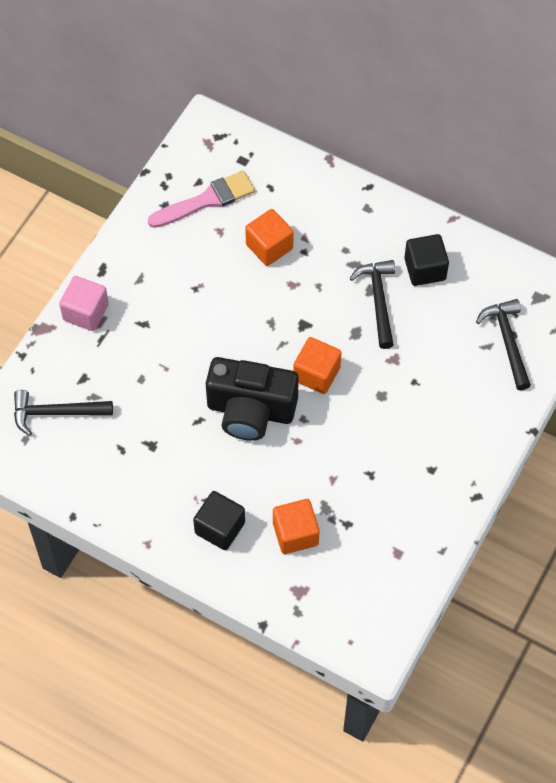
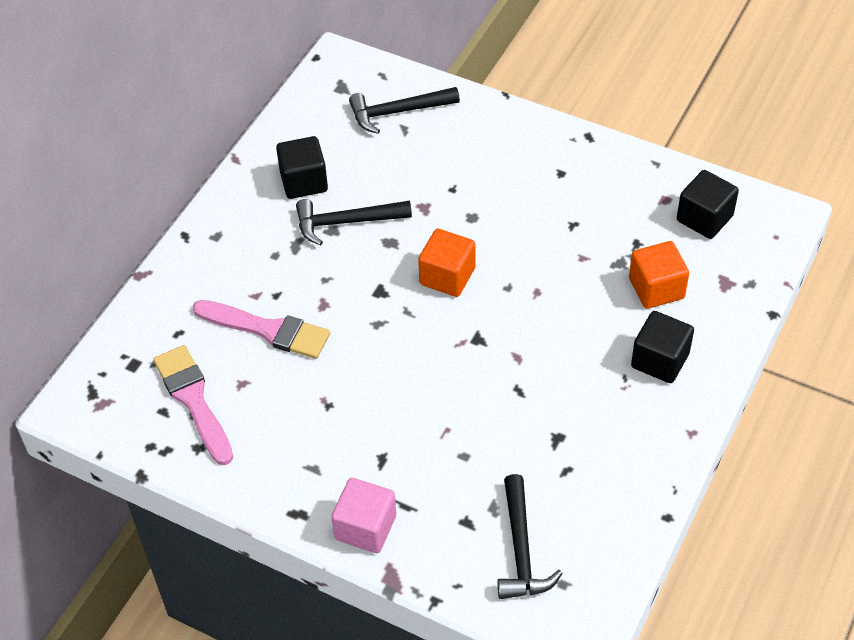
camera: 90 degrees left, 10 degrees down
(250, 411) = (501, 338): black camera -> none
(269, 246) = (268, 330): orange cube -> pink brush
(373, 583) = (704, 218): none -> black cube

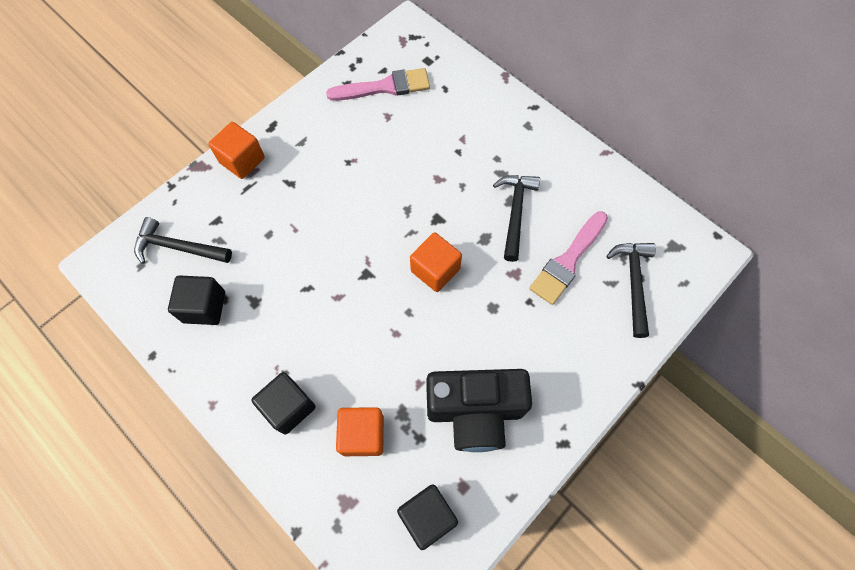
camera: 105 degrees right, 15 degrees up
(268, 330) = (427, 139): pink brush -> pink brush (568, 261)
(304, 181) = (568, 193): black cube -> black cube (204, 307)
(365, 527) = (242, 160): pink cube -> orange cube
(589, 206) = (475, 411): none -> black camera

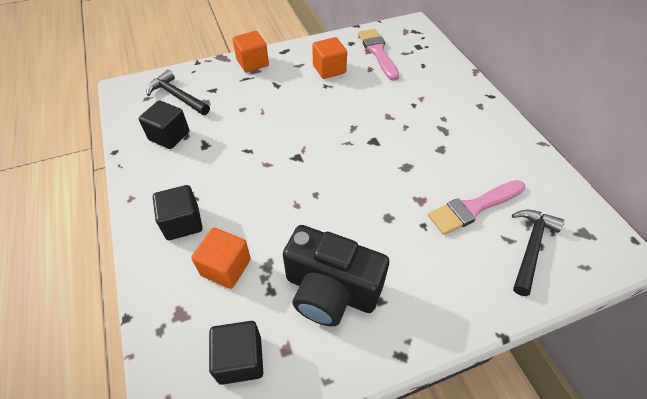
camera: 25 degrees right, 15 degrees down
(385, 87) = (377, 52): pink brush -> pink brush turned 120 degrees counterclockwise
(435, 270) = (353, 173): orange cube -> orange cube (329, 69)
(515, 213) = (441, 158): black hammer -> none

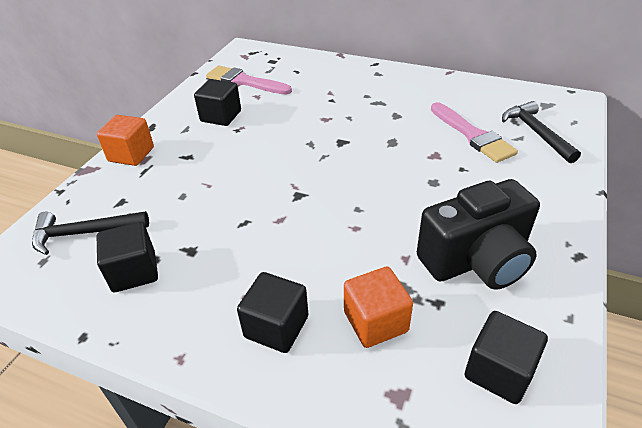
camera: 45 degrees left, 10 degrees down
(329, 69) = (221, 116): orange cube -> black cube
(473, 208) = (473, 135): pink brush -> pink brush turned 45 degrees counterclockwise

